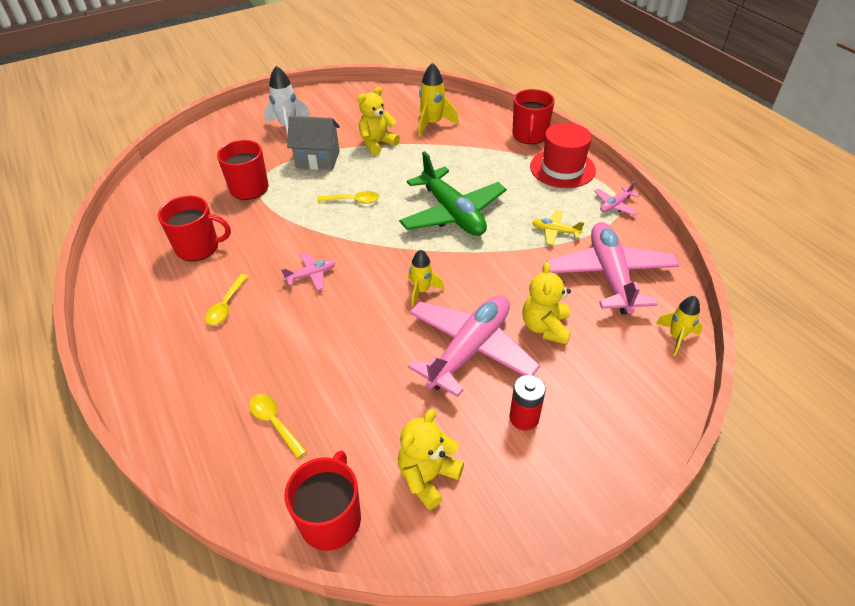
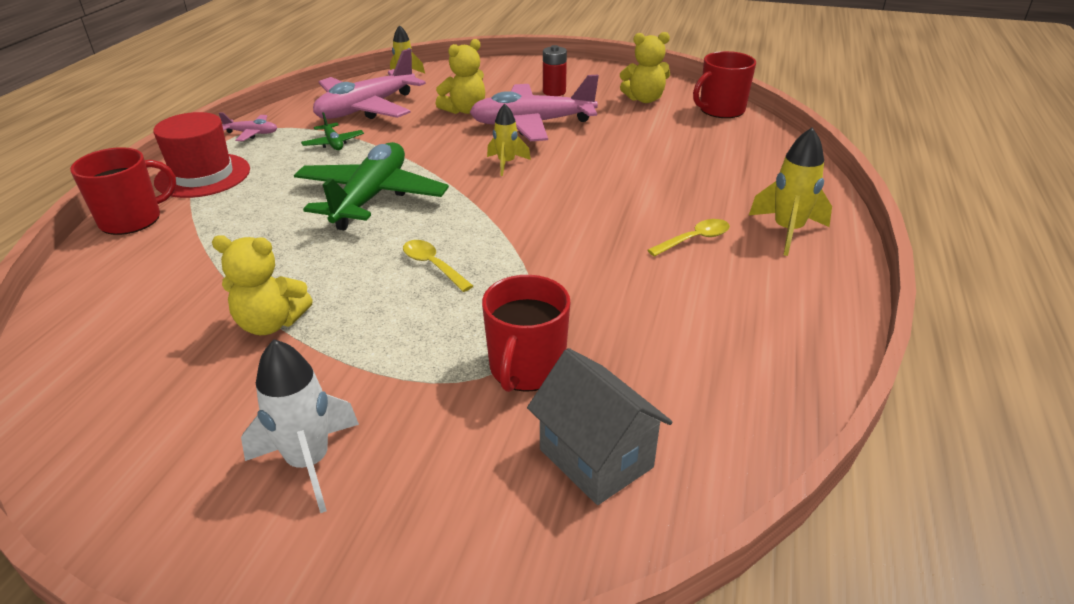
camera: 135 degrees left, 10 degrees down
(198, 247) = (677, 317): red mug -> none
(274, 423) = (719, 154): yellow spoon -> none
(311, 275) = (581, 221): pink plane -> none
(318, 159) = (377, 352): grey house -> grey house (596, 458)
(432, 124) = (158, 305): yellow rocket -> yellow rocket (787, 231)
(555, 231) = (333, 143): yellow plane -> green plane

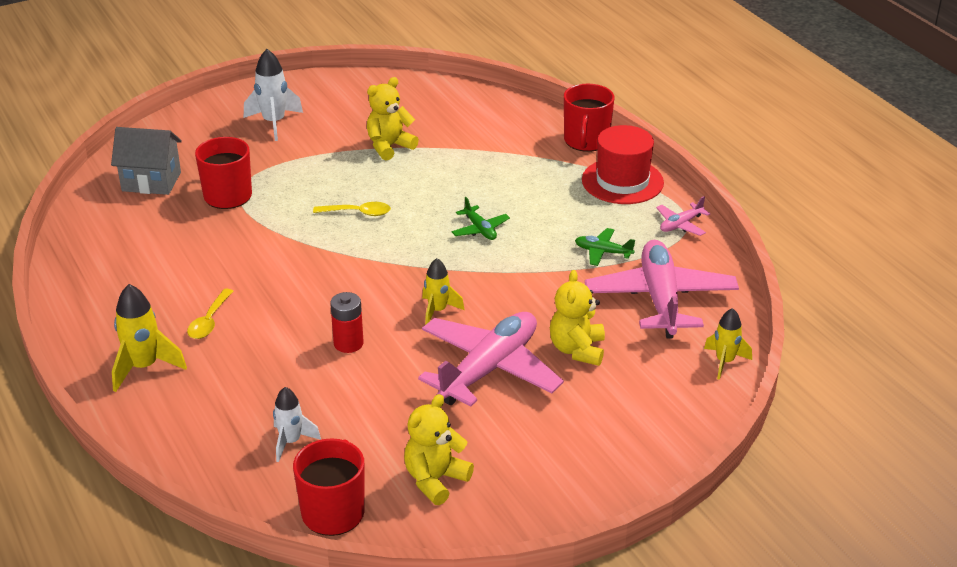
camera: 135 degrees right, 0 degrees up
(371, 197) = (480, 229): green plane -> green plane, size x0.44
(554, 92) = (542, 432): red battery -> red battery (348, 343)
(712, 144) = (291, 442): none -> white rocket

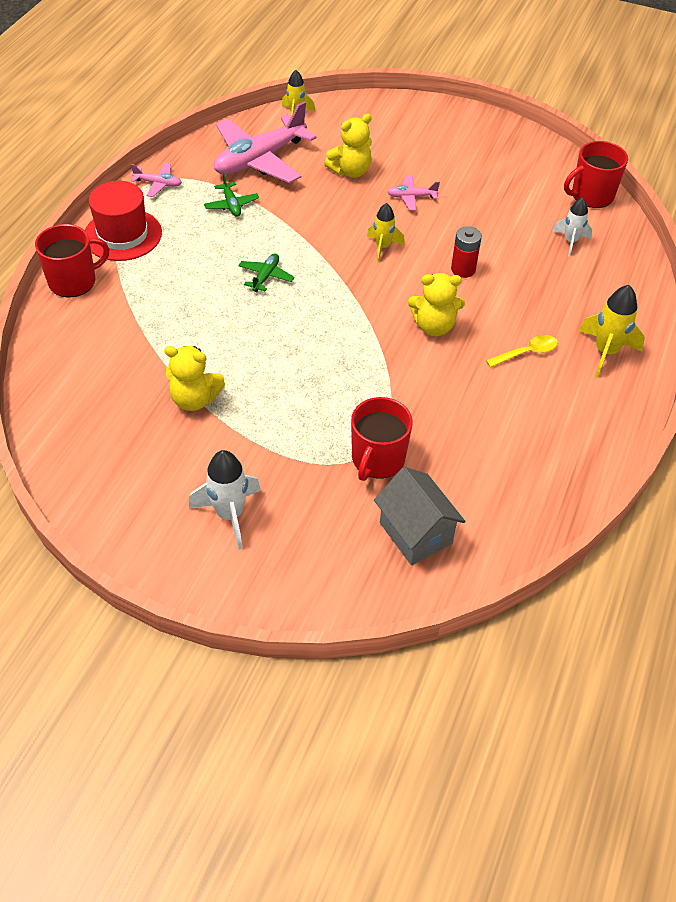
camera: 130 degrees left, 15 degrees up
(358, 213) = (315, 357): yellow spoon -> none
(435, 480) = (522, 172): yellow teddy bear -> yellow teddy bear (434, 326)
(489, 369) = (411, 197): pink plane -> pink plane, size x0.44

